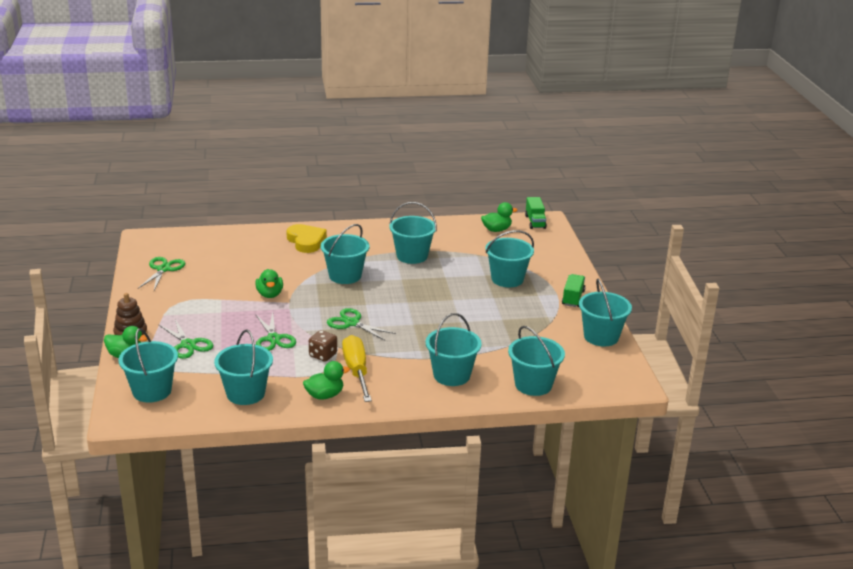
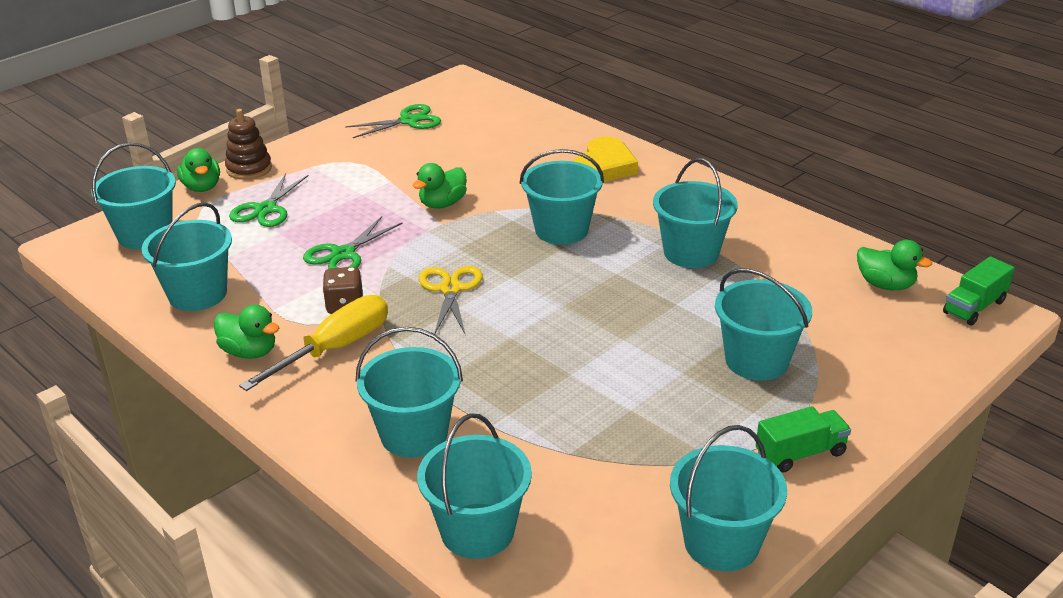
camera: 55 degrees right, 5 degrees up
(352, 323) = (451, 289): green scissors -> yellow scissors

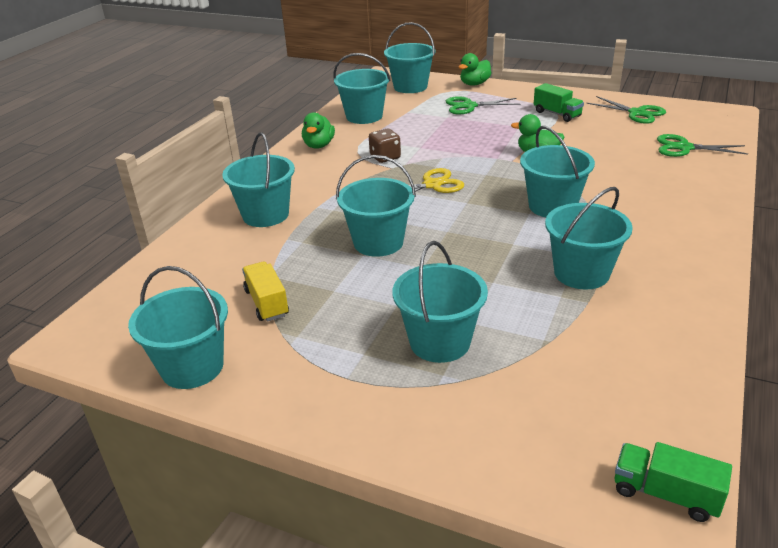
camera: 70 degrees right, 0 degrees up
(249, 169) = (510, 88): brown stacking toy -> none
(335, 348) = (338, 167): yellow screwdriver -> none
(343, 254) = (441, 141): green scissors -> green scissors (684, 147)
(477, 531) = (180, 260): turquoise bucket -> turquoise bucket (378, 242)
(604, 167) = (675, 201): yellow heart -> none
(625, 465) = (267, 303): none -> yellow truck
(800, 453) = (318, 392): green truck -> green truck (557, 114)
(885, 285) = (644, 409): green duck -> none

